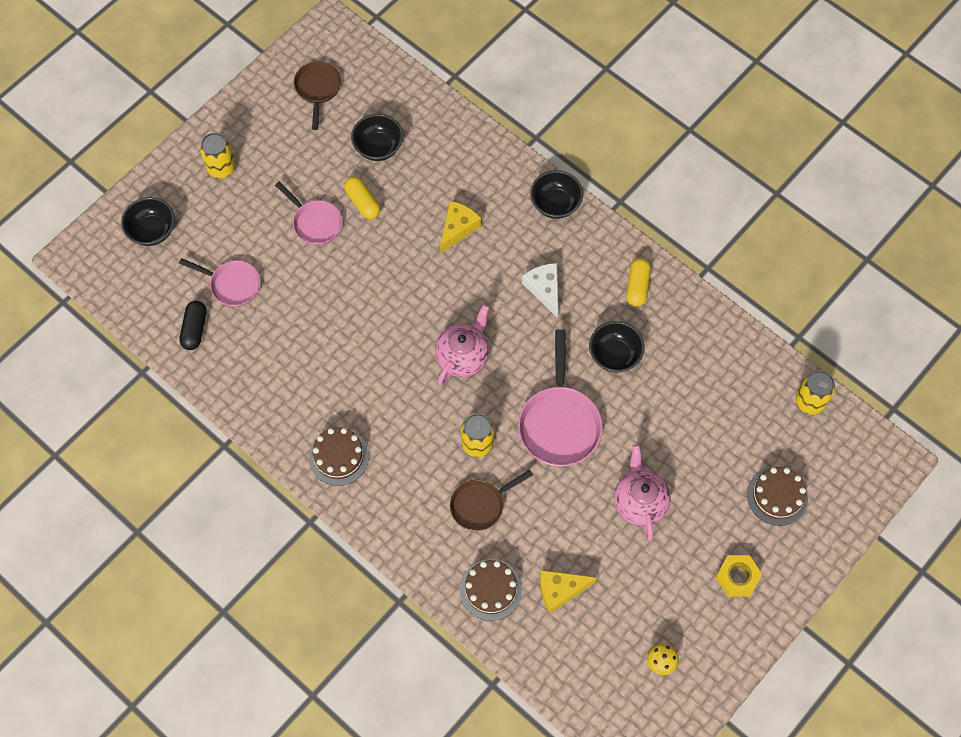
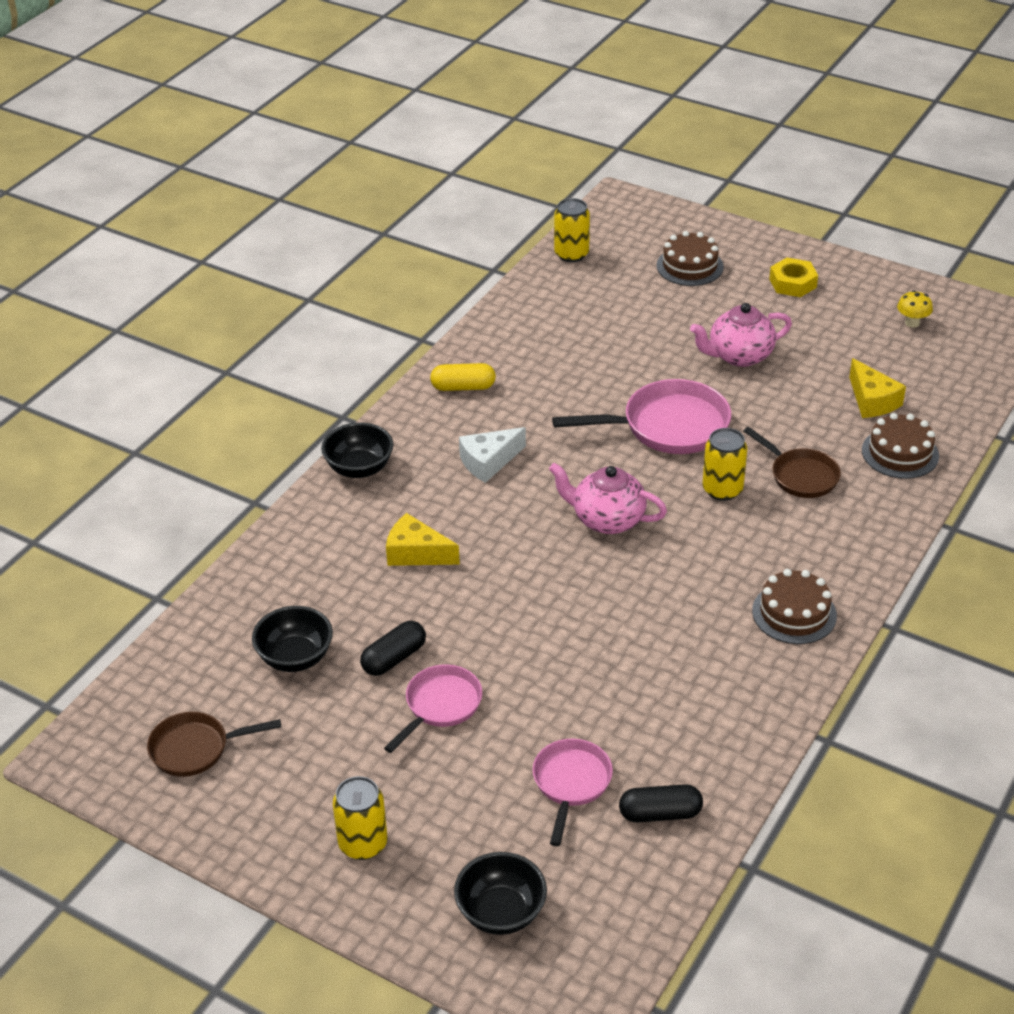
camera: 100 degrees left, 25 degrees down
(363, 202) = (394, 658): yellow capsule -> black capsule
(614, 355) = (562, 394): black bowl -> none

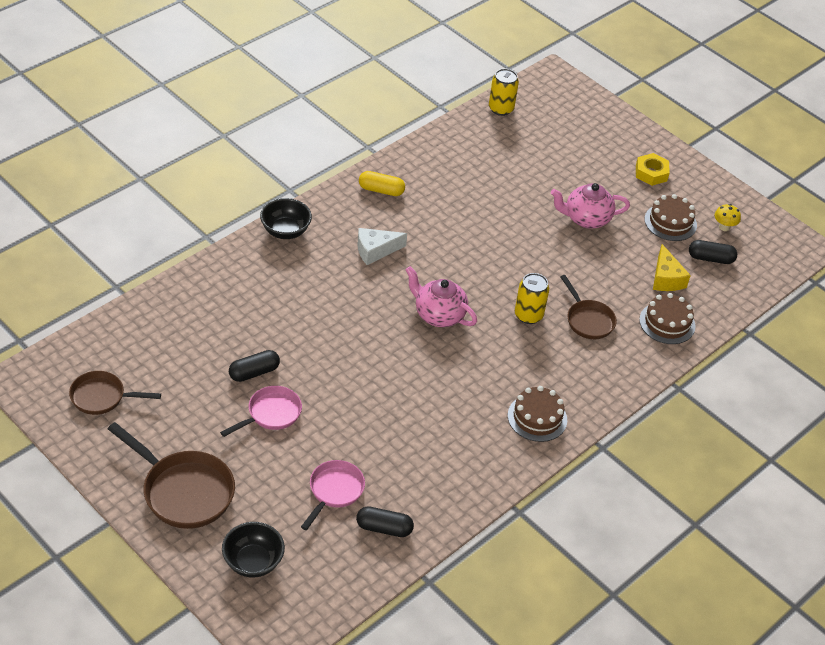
camera: 10 degrees right, 5 degrees up
(295, 657) = (190, 353): black bowl -> none
(363, 844) = (183, 491): yellow can -> brown pan
(416, 553) = (299, 303): yellow cheese -> none
(668, 426) = (511, 258): pink pan -> none
(690, 266) = (582, 140): brown cake -> brown cake (670, 222)
(914, 363) = (710, 258): none -> black capsule

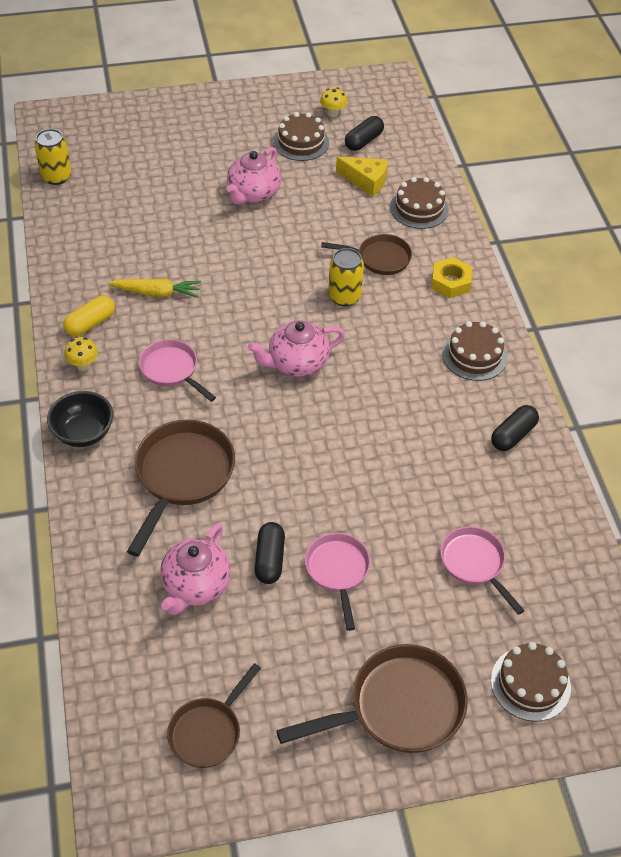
camera: 55 degrees left, 5 degrees up
(205, 343) = (195, 586): none -> pink teapot
(253, 562) = (530, 683): black bowl -> brown cake
(289, 297) = (182, 476): none -> brown pan
(342, 204) = (83, 365): none -> yellow mushroom
(375, 250) = (172, 370): white cheese -> pink pan
(384, 528) = (544, 544): black capsule -> black capsule (513, 435)
(439, 211) = (157, 293): none -> yellow carrot
(651, 173) = (231, 122): yellow nut -> yellow nut (450, 282)

